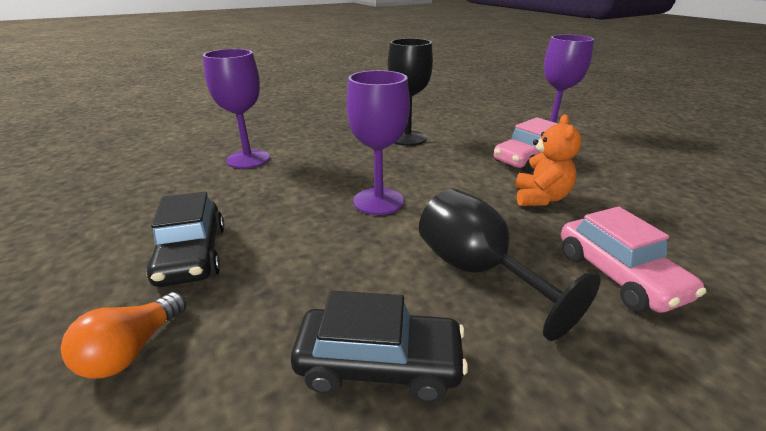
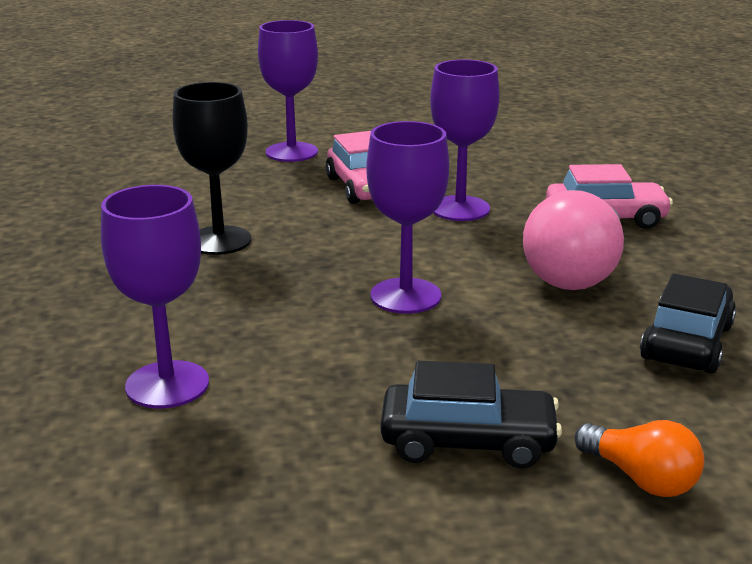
camera: 70 degrees left, 5 degrees down
(477, 271) = (576, 273): black goblet -> pink light bulb
(540, 198) = (460, 209): orange teddy bear -> purple goblet

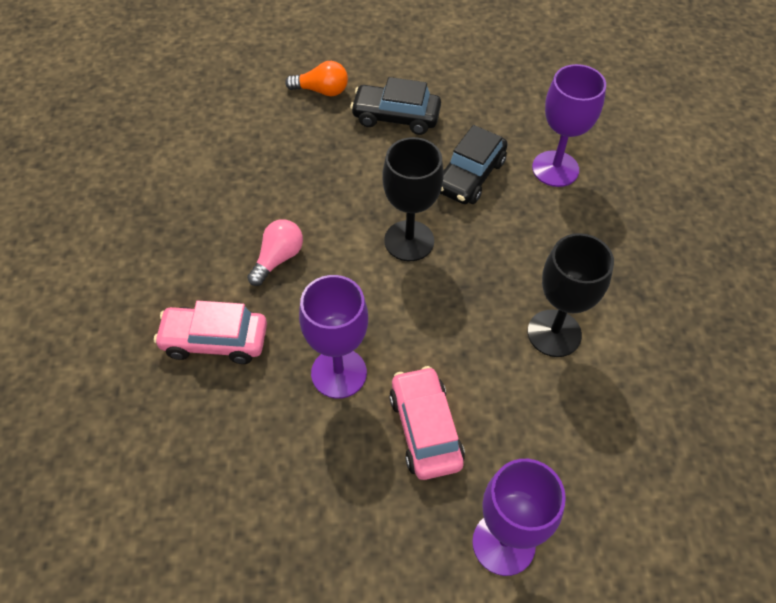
camera: 175 degrees left, 30 degrees up
(405, 296) = (409, 241): purple goblet -> black goblet
(576, 273) = (278, 258): pink light bulb -> pink light bulb, size x0.55
(641, 479) = (322, 91): orange light bulb -> orange light bulb turned 135 degrees clockwise
(686, 342) = (244, 177): black car -> black car (470, 176)

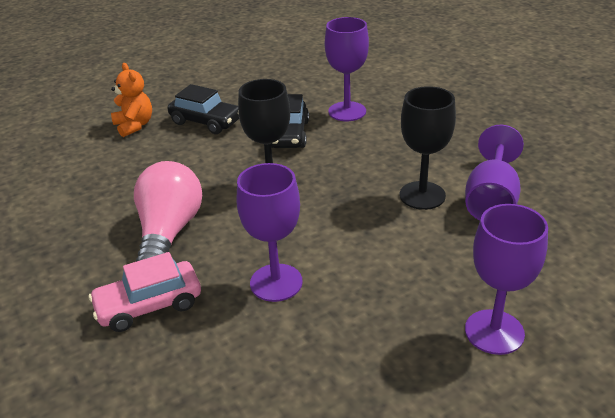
camera: 25 degrees left, 20 degrees down
(278, 258) = (169, 232): pink light bulb -> pink light bulb, size x1.80
(322, 91) = (134, 125): orange light bulb -> orange teddy bear
(396, 117) = (206, 122): black car -> black car turned 135 degrees counterclockwise
(425, 429) = (374, 288): pink car -> none
(624, 377) = (491, 200): none -> purple goblet

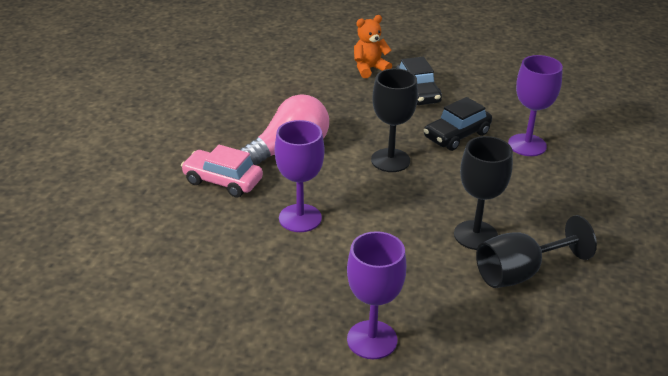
camera: 45 degrees right, 0 degrees up
(134, 125) = (369, 69): orange teddy bear -> orange teddy bear turned 135 degrees counterclockwise
(491, 200) = (519, 273): purple goblet -> black goblet

